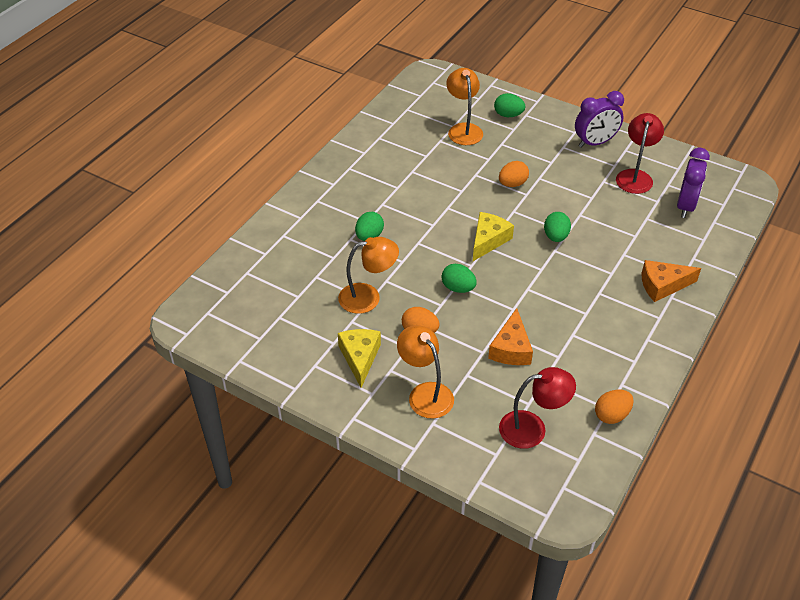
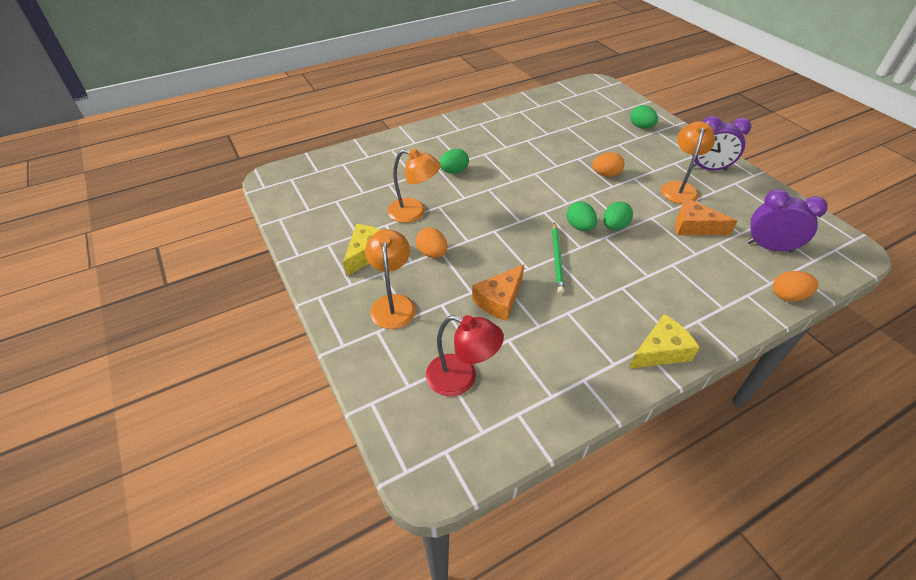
camera: 30 degrees right, 0 degrees up
(458, 288) = (493, 233): green egg -> green egg (579, 227)
(463, 129) = (594, 125): orange lamp -> orange lamp (679, 188)
(488, 240) = (550, 208): yellow cheese -> yellow cheese (660, 351)
(530, 289) = (557, 259): none -> green pencil
(611, 415) = (550, 404): orange egg -> orange egg (787, 296)
(635, 176) = (730, 206): red lamp -> none
(662, 285) = (695, 306): orange cheese -> orange cheese (694, 226)
(685, 206) = (769, 247): purple clock -> purple clock turned 120 degrees counterclockwise

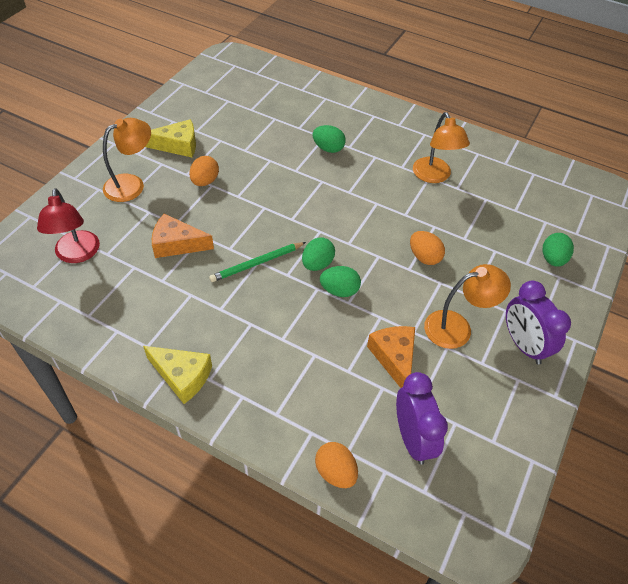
camera: 55 degrees right, 5 degrees up
(414, 212) = (249, 149): orange lamp -> orange lamp (434, 176)

